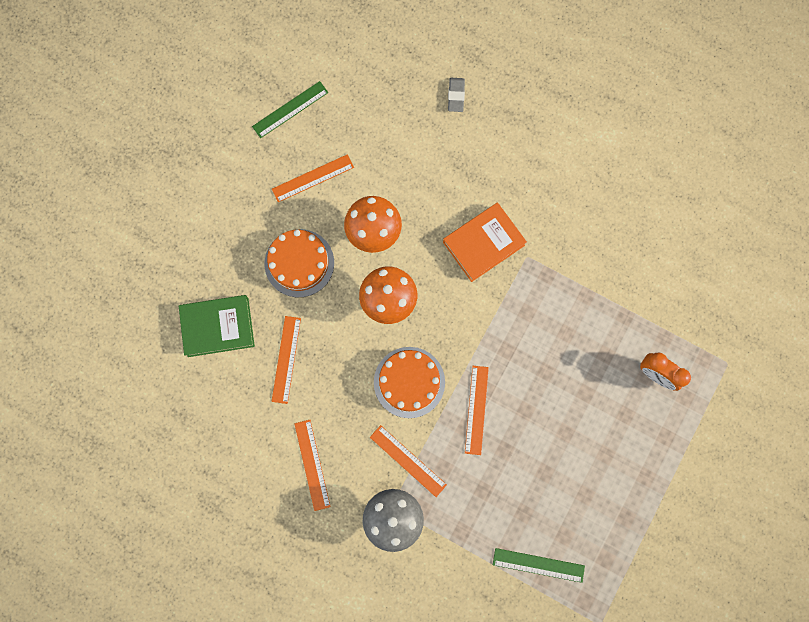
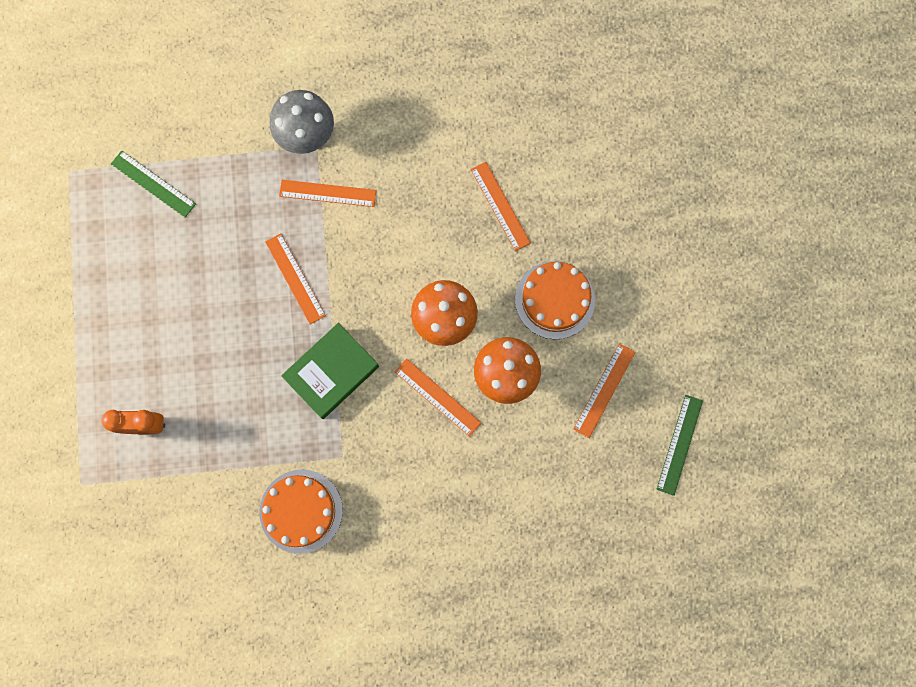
camera: 145 degrees right, 0 degrees up
(218, 327) = (583, 192): green book -> green book (331, 372)
(312, 464) = (410, 134): orange ruler -> orange ruler (437, 397)
(409, 382) = (374, 261): orange cake -> orange cake (301, 511)
(456, 96) = (526, 578): grey eraser -> none
(483, 243) = (393, 440): orange book -> none
(538, 565) = (153, 184): green ruler -> green ruler turned 60 degrees clockwise

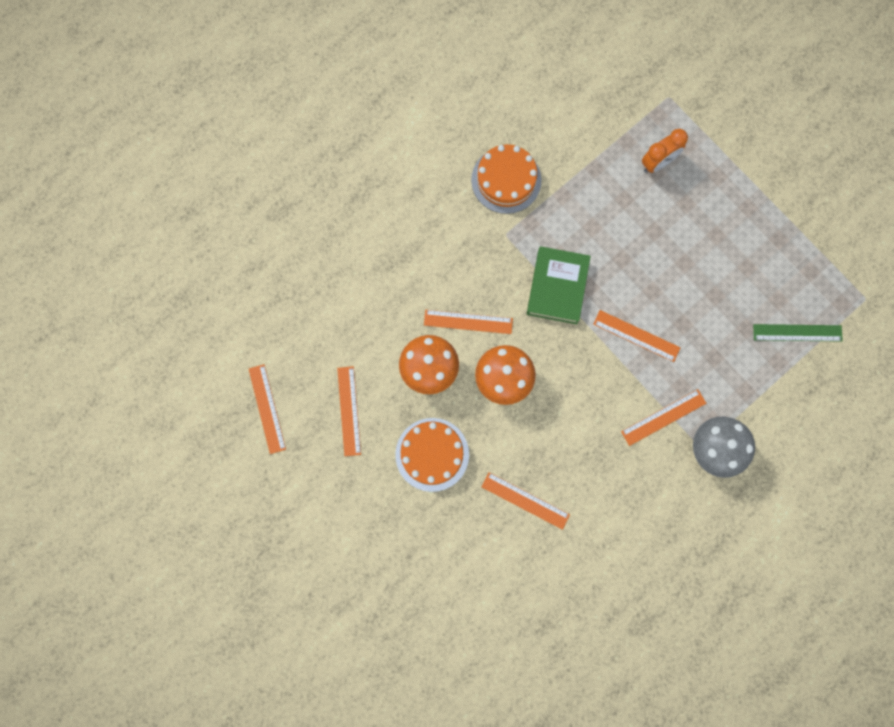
camera: 145 degrees right, 0 degrees up
(679, 444) = (267, 408): green ruler -> orange ruler

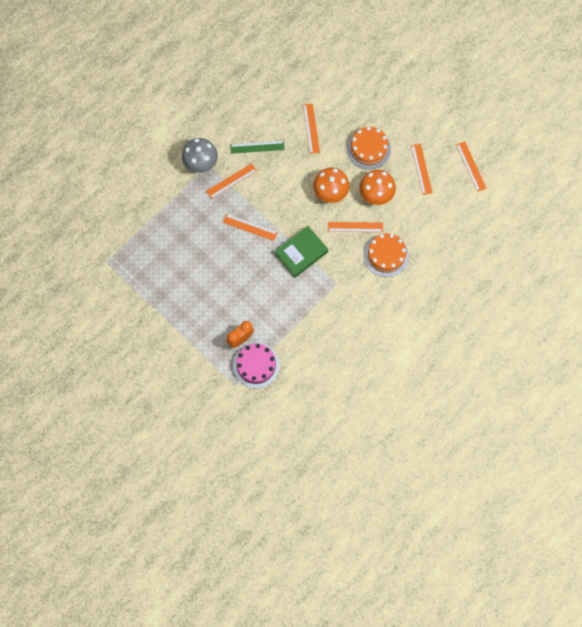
camera: 175 degrees right, 5 degrees down
(506, 180) = (339, 318): orange cake -> orange cake (386, 255)
(525, 500) = (311, 128): orange ruler -> orange ruler turned 60 degrees clockwise
(557, 287) = (301, 253): green book -> green book turned 45 degrees clockwise
(636, 122) = (256, 365): none -> pink cake
(797, 333) = (150, 237): green ruler -> green ruler (257, 147)

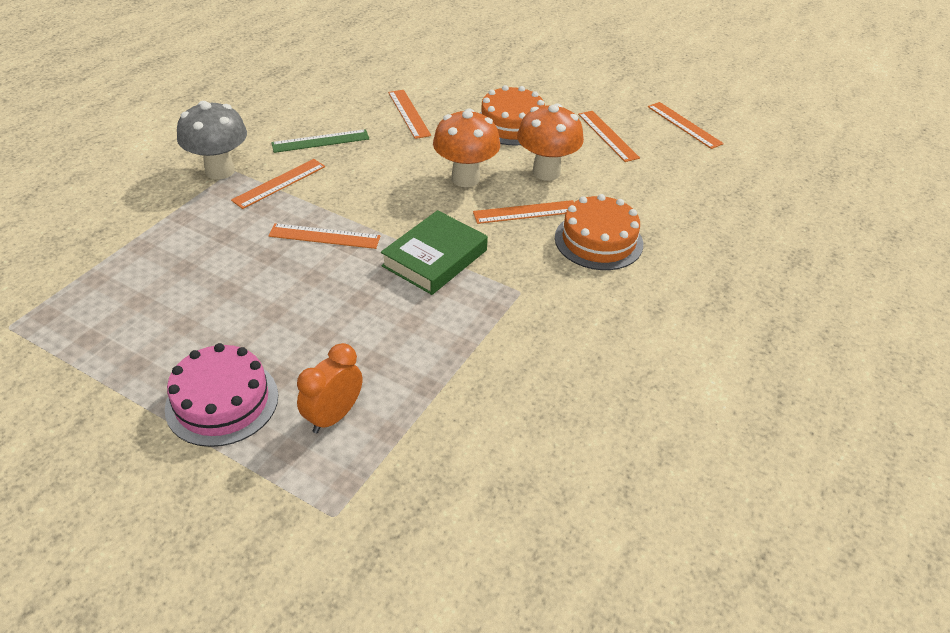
camera: 15 degrees left, 30 degrees down
(256, 365) = (380, 462): pink cake -> pink cake (222, 401)

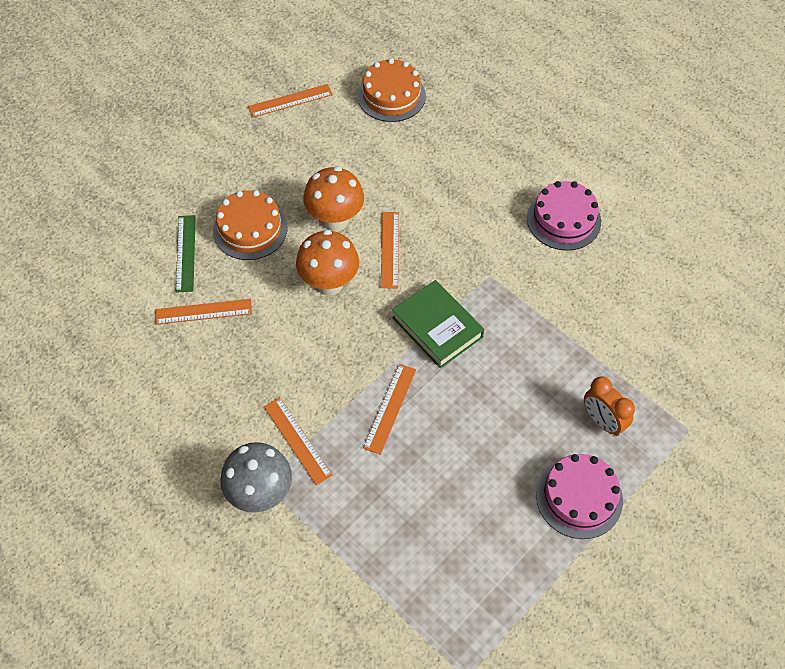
camera: 75 degrees left, 15 degrees up
(320, 141) = (231, 397): green ruler -> green ruler (185, 253)
(598, 240) = (438, 209): orange cake -> orange cake (391, 95)
(607, 136) = (291, 160): orange ruler -> none
(637, 350) = (564, 220): none -> pink cake

